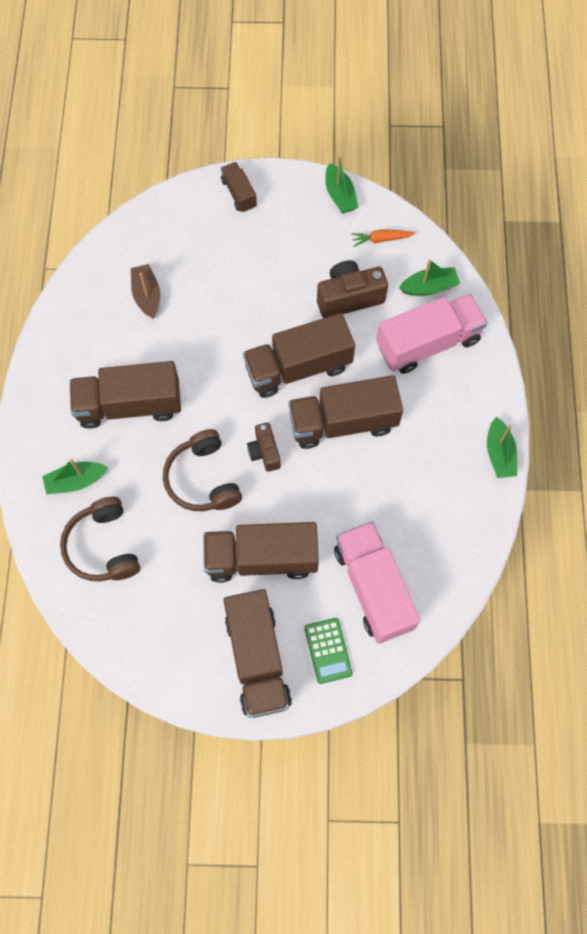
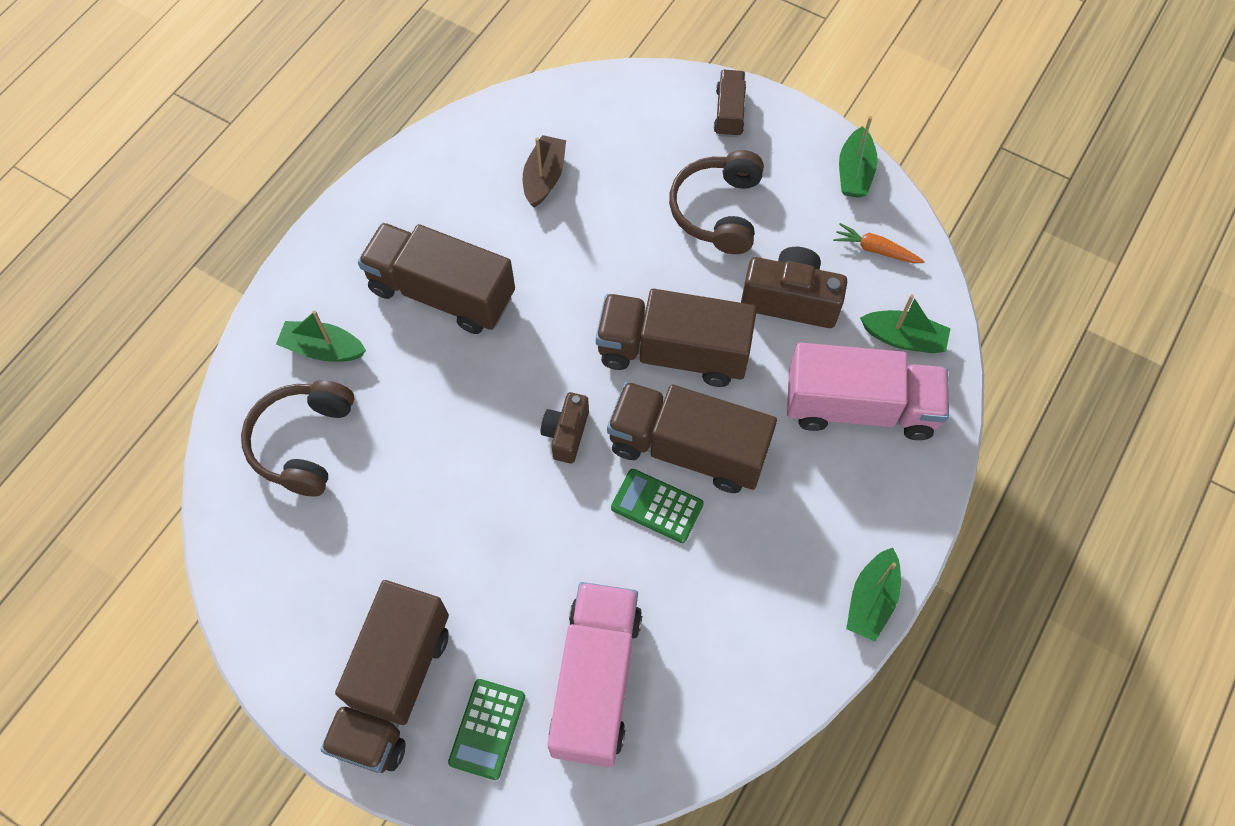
camera: 30 degrees right, 5 degrees down
(203, 479) = (471, 426): brown headphones -> brown headphones (718, 211)
(261, 558) = (479, 562): brown truck -> none
(346, 466) = (657, 506): none -> green calculator

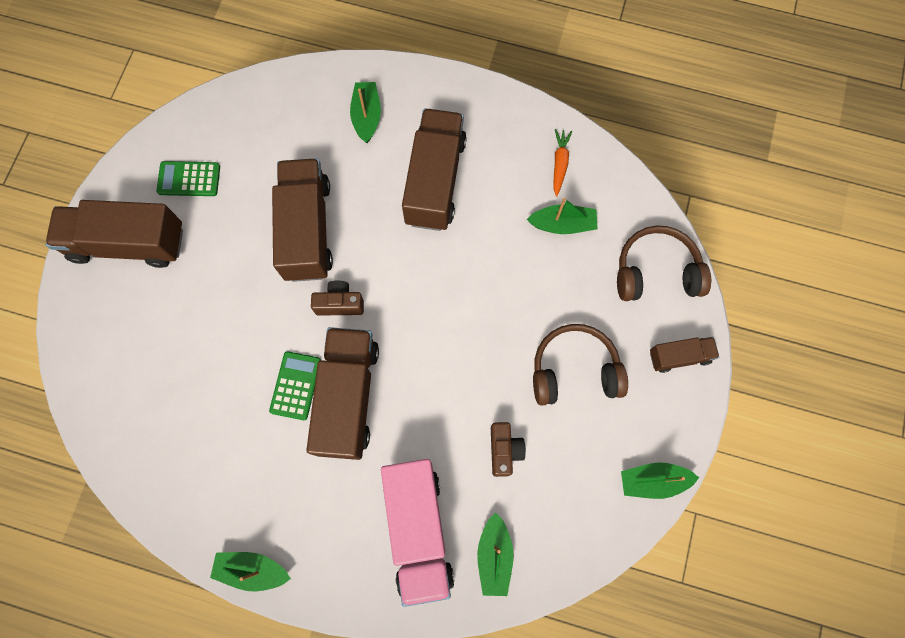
camera: 75 degrees right, 10 degrees up
(303, 443) = (291, 129): brown headphones -> brown headphones (656, 272)
(487, 729) = (109, 312): green calculator -> green calculator (189, 179)
(544, 177) = (562, 224): brown boat -> green boat
(596, 681) = (154, 376): pink truck -> none
(673, 352) = (429, 365): brown truck -> brown truck (307, 230)
(790, 300) = (504, 450): brown camera -> brown camera, size x0.62
(876, 250) = (576, 515): orange carrot -> orange carrot (559, 164)

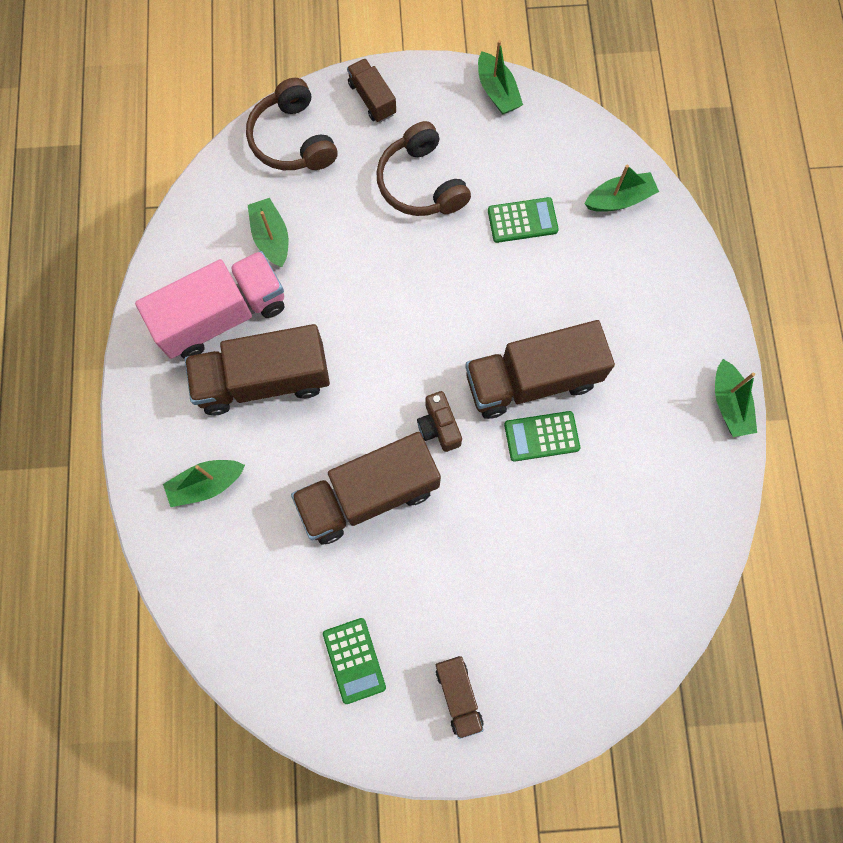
camera: 110 degrees left, 0 degrees up
(128, 243) = (458, 695): brown truck -> brown truck, size x0.51
(418, 529) = (626, 270): pink truck -> pink truck (222, 316)
(504, 450) = (522, 221): brown camera -> green calculator
(559, 164) = (202, 261): orange carrot -> none

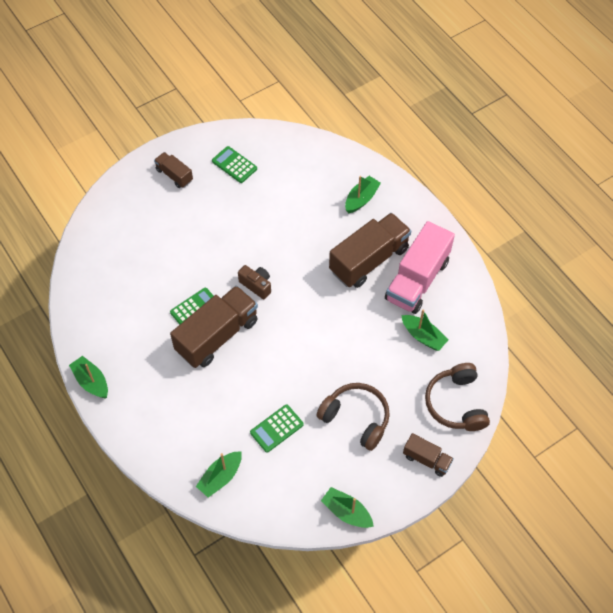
camera: 150 degrees right, 15 degrees down
(293, 139) = (456, 403): brown headphones -> brown headphones turned 135 degrees counterclockwise
(368, 495) = (274, 235): brown truck -> none

